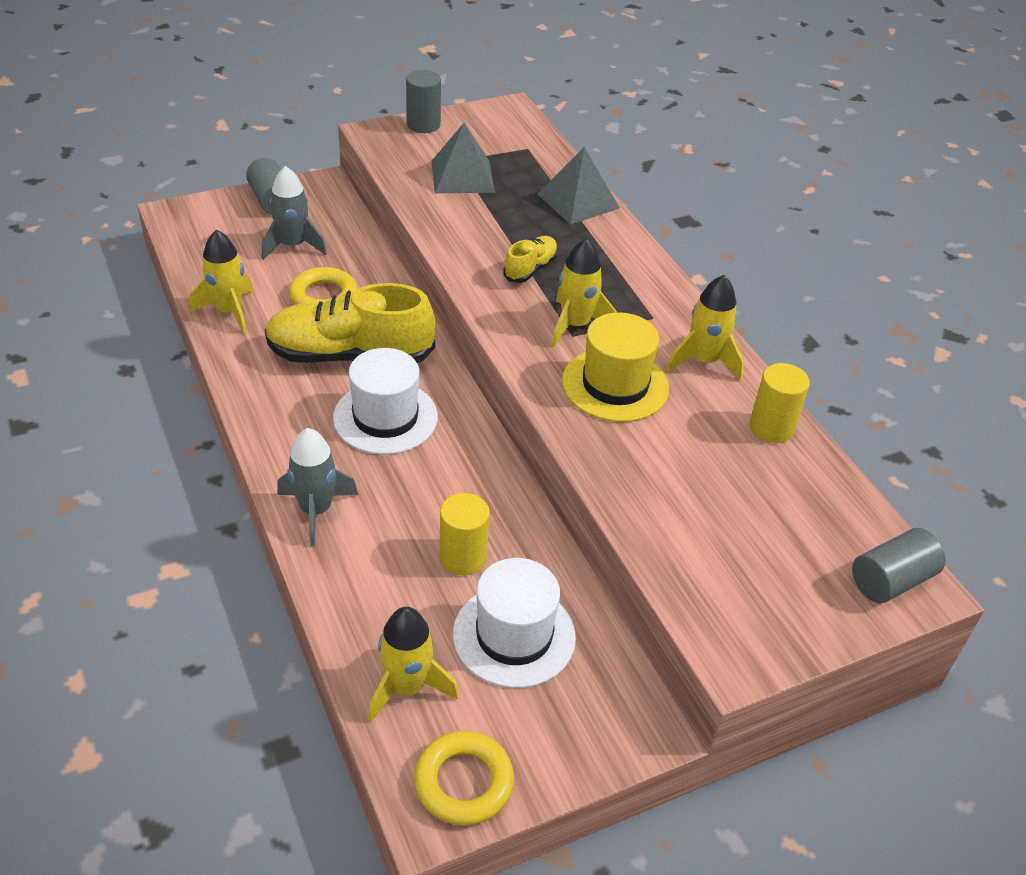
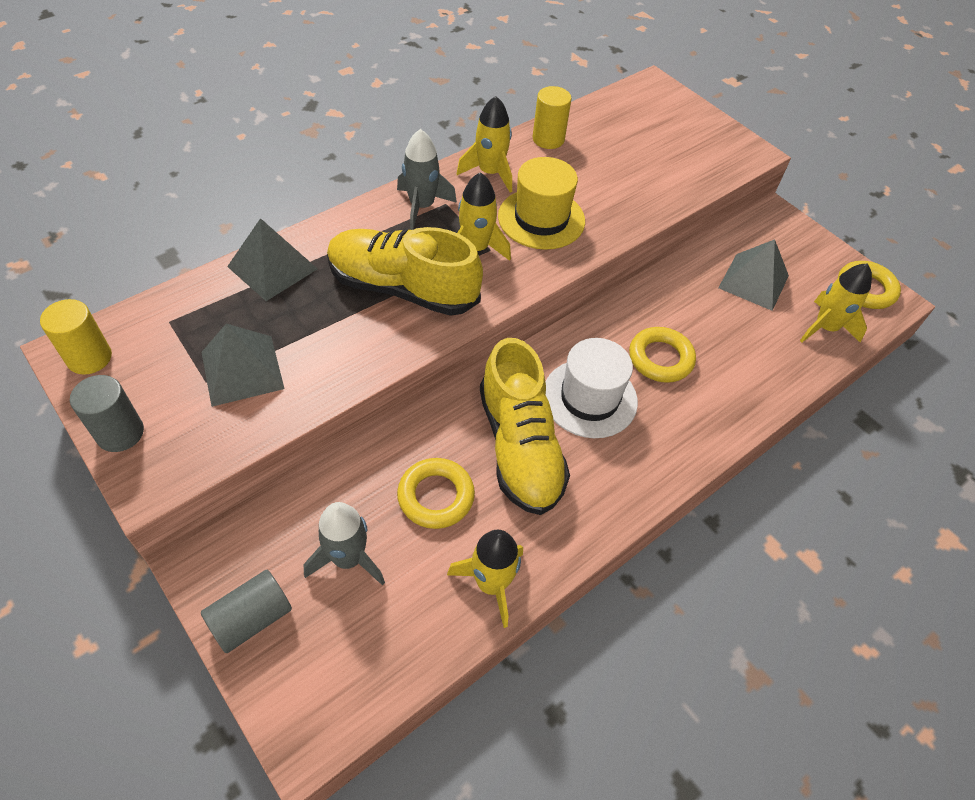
camera: 105 degrees left, 10 degrees up
(316, 510) = (715, 419): grey rocket -> grey rocket (422, 206)
(416, 491) = (660, 358): none -> yellow ring
(463, 557) = (707, 318): yellow cylinder -> yellow cylinder (89, 358)
(514, 635) = (753, 281): white hat -> grey pyramid
(530, 268) = (403, 288): yellow shoe -> yellow shoe, size x2.11
(891, 580) = (655, 94): grey cylinder -> none

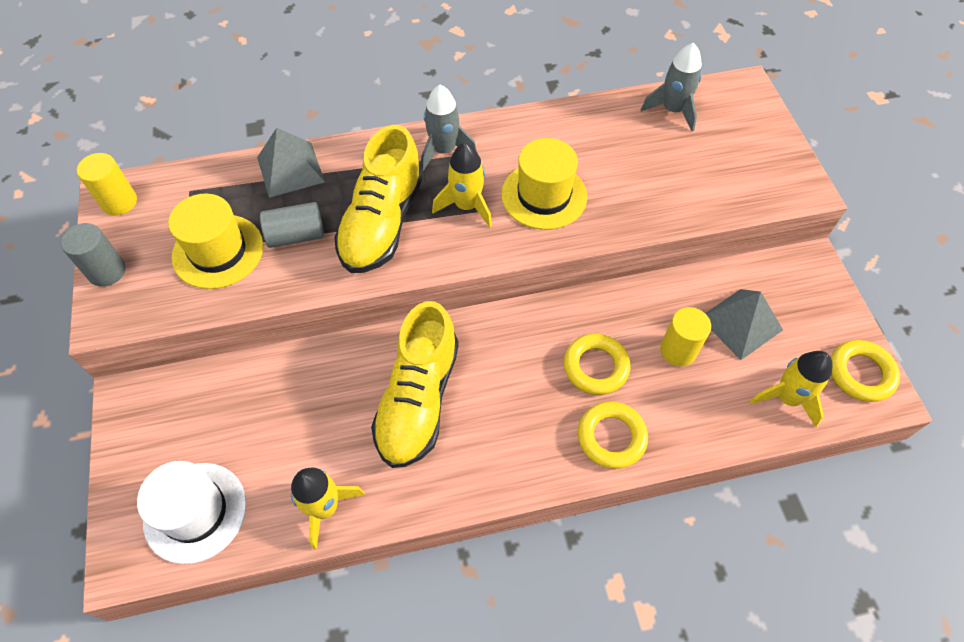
camera: 30 degrees right, 5 degrees up
(242, 370) = (218, 251): grey pyramid -> yellow hat
(251, 618) = (137, 453): grey cylinder -> grey cylinder (296, 235)
(348, 558) = (230, 437): grey rocket -> grey rocket (672, 110)
(403, 288) = (382, 223): yellow shoe -> yellow shoe turned 120 degrees counterclockwise
(436, 496) = (325, 414): yellow ring -> yellow ring (611, 437)
(490, 173) = (524, 136): yellow rocket -> none
(548, 139) = (600, 117): yellow cylinder -> yellow cylinder (678, 350)
(589, 398) = (506, 379): white hat -> white hat (195, 512)

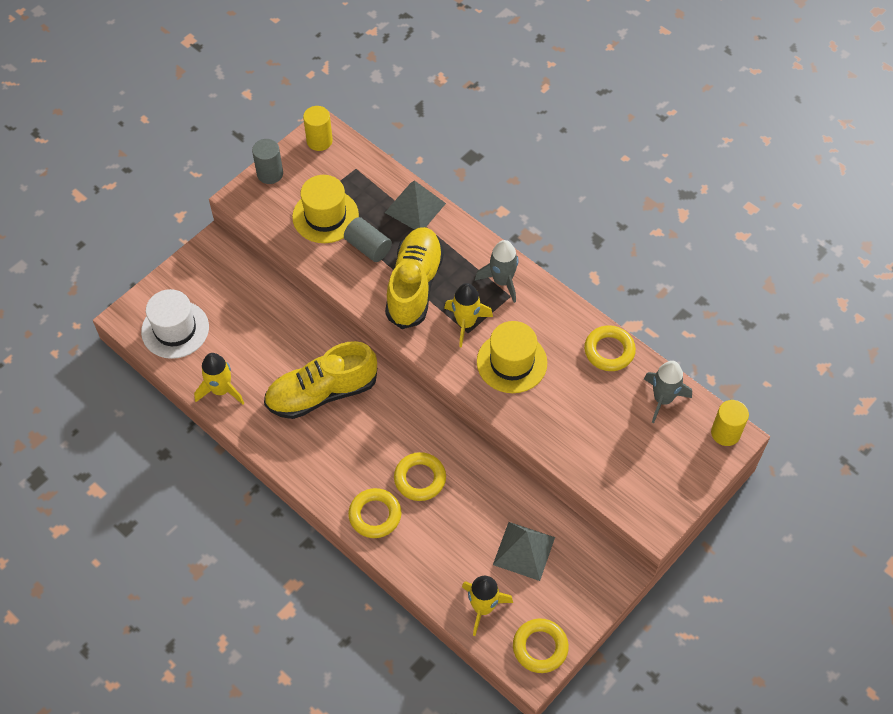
camera: 55 degrees right, 0 degrees up
(382, 223) = (414, 285): yellow shoe -> yellow shoe turned 120 degrees clockwise
(591, 118) = (609, 351): none -> yellow ring
(678, 350) = (470, 522): yellow cylinder -> yellow cylinder (725, 433)

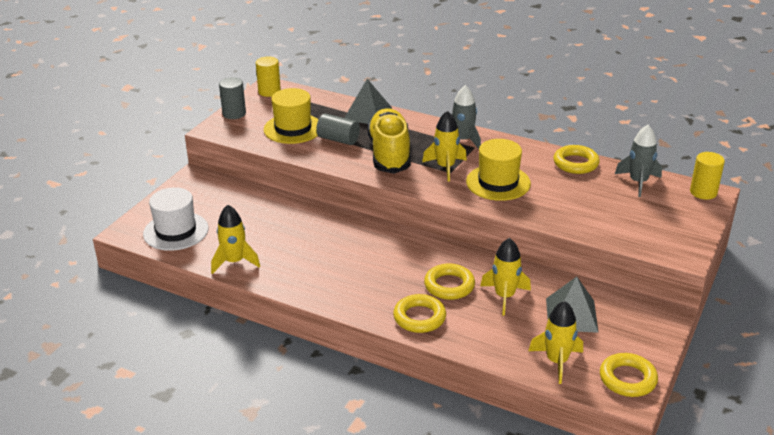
camera: 15 degrees left, 25 degrees down
(322, 393) = (331, 247): yellow shoe -> none
(468, 508) = (504, 296): none -> yellow rocket

